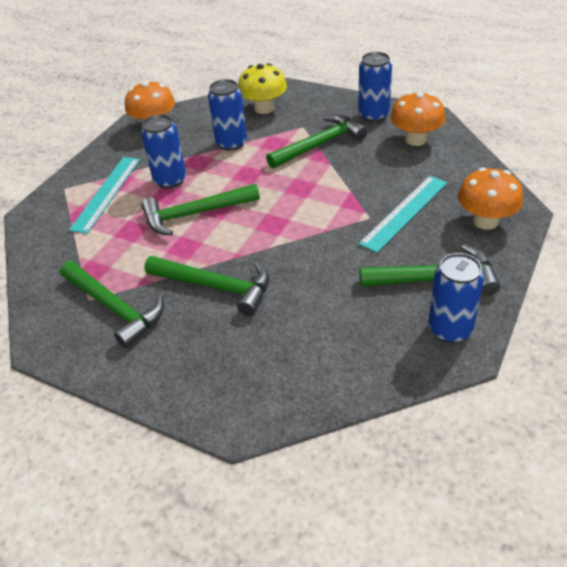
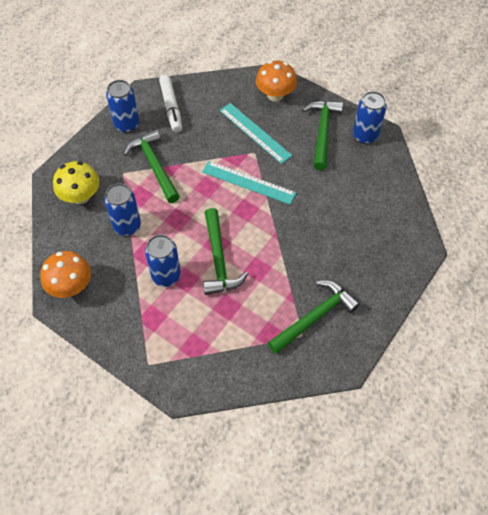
camera: 85 degrees left, 15 degrees up
(106, 193) = (168, 327): turquoise ruler -> turquoise ruler (248, 182)
(216, 286) = (305, 251): green hammer -> none
(416, 139) = (171, 107): orange mushroom -> white marker

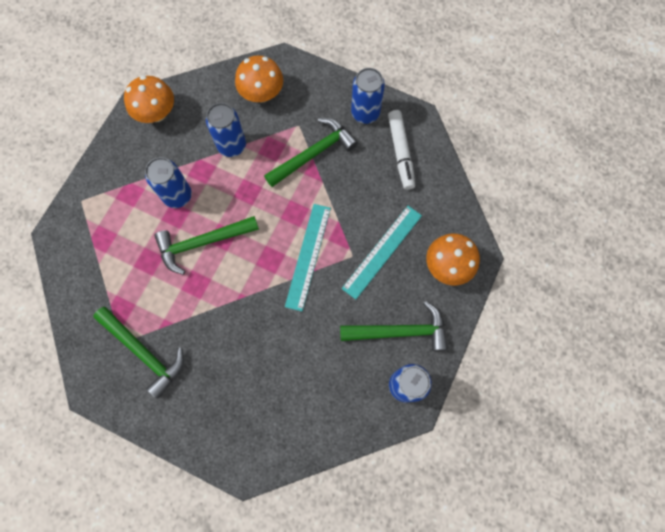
camera: 80 degrees right, 15 degrees up
(81, 196) = (262, 94): yellow mushroom -> orange mushroom
(171, 107) = (400, 152): white marker -> white marker turned 75 degrees counterclockwise

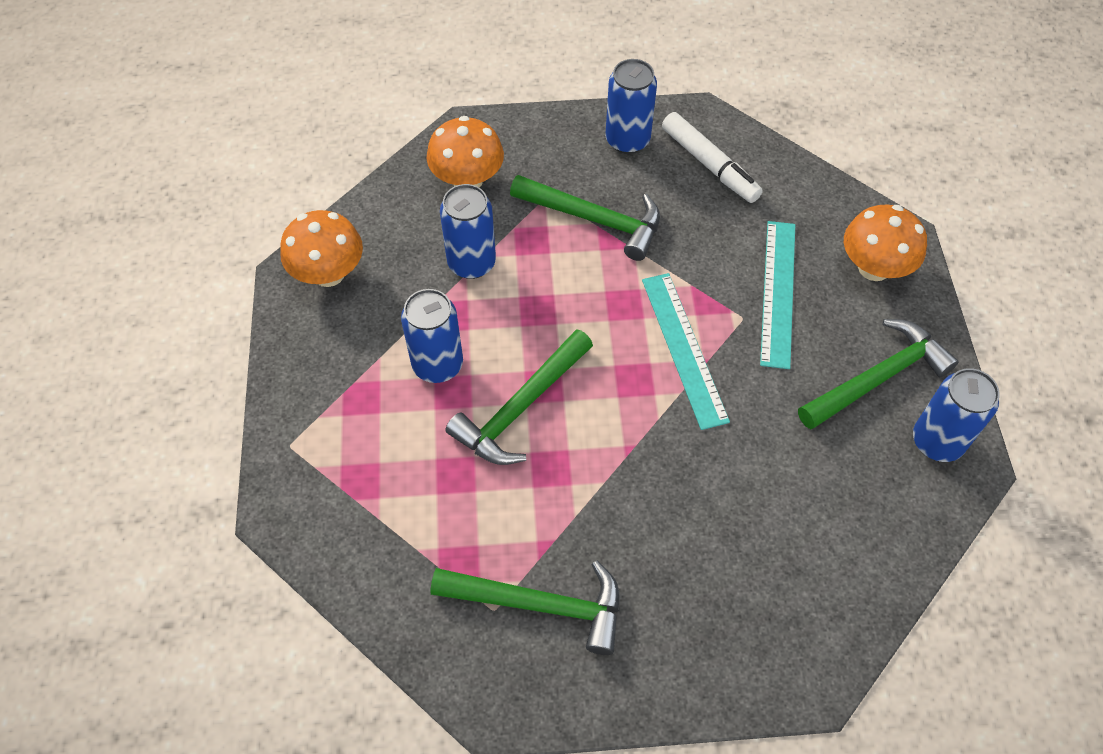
camera: 30 degrees left, 15 degrees down
(313, 153) = (594, 219): green hammer -> green hammer turned 90 degrees clockwise

